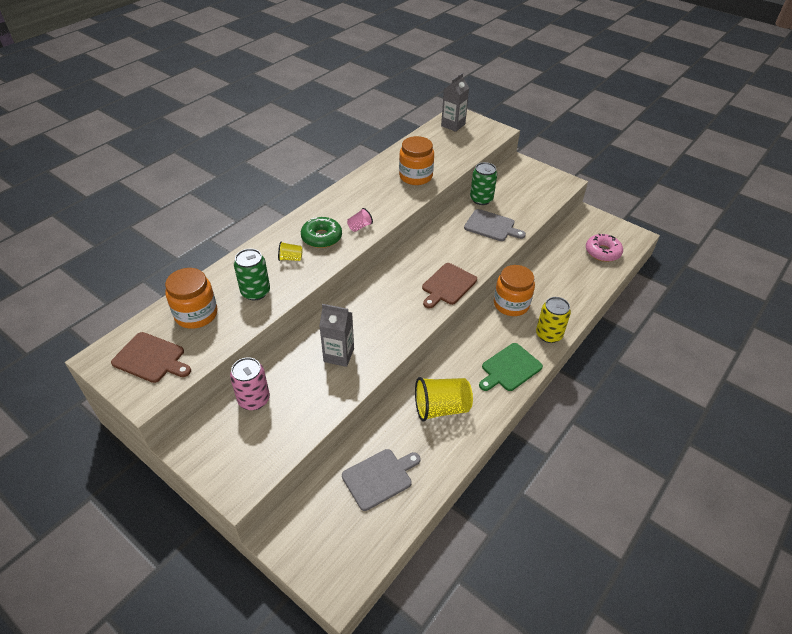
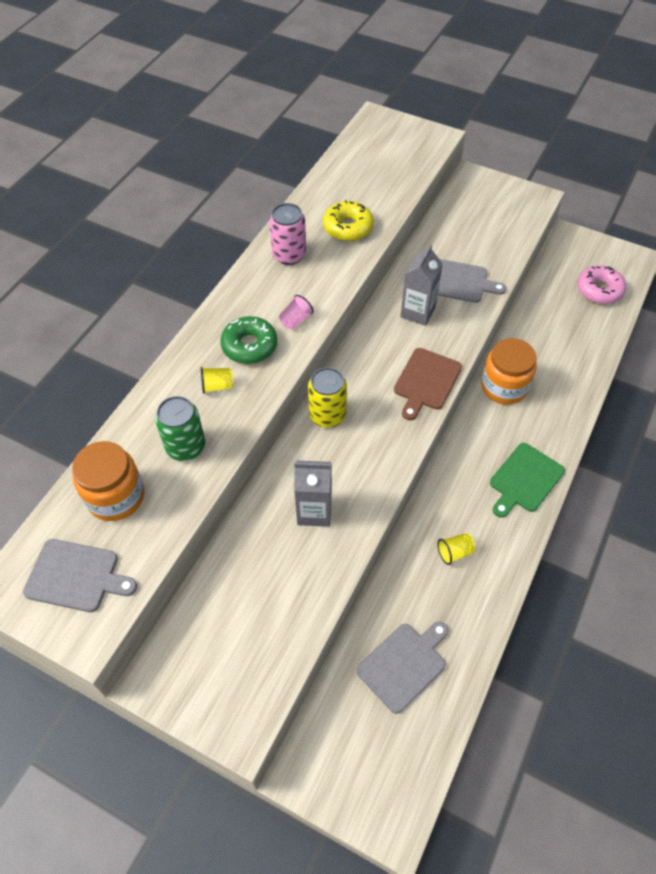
camera: 10 degrees left, 10 degrees up
(151, 358) = (76, 576): brown cutting board -> grey cutting board
(254, 399) = (223, 598): pink can -> pink can (289, 255)
(415, 176) = (348, 227): orange jar -> yellow donut
(441, 408) = (454, 552): yellow cup -> yellow cup, size x0.48
(453, 125) = (375, 136): grey carton -> grey carton (417, 312)
(481, 199) = (435, 242): green can -> none
(548, 334) = (561, 422): yellow can -> yellow can (327, 415)

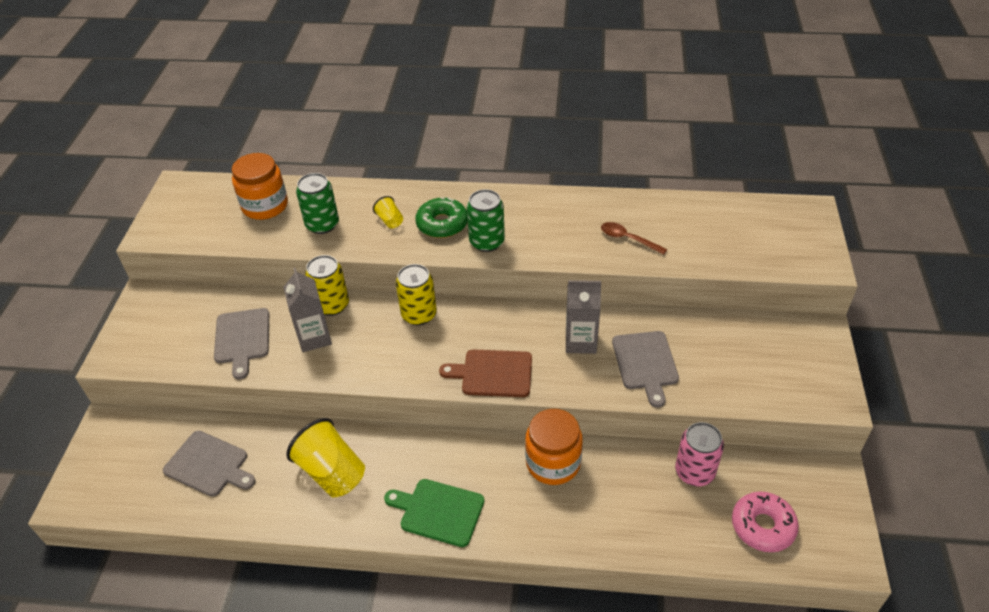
camera: 70 degrees right, 10 degrees down
(76, 576) = (194, 212): grey cutting board -> grey cutting board (242, 339)
(275, 485) = (332, 305): none -> yellow can
(289, 255) = (564, 213): pink can -> pink can (694, 472)
(296, 320) = (487, 242): pink cup -> green can
(348, 227) = (628, 239): yellow donut -> brown spoon
(454, 552) = (332, 472): yellow cup -> yellow cup, size x2.07

